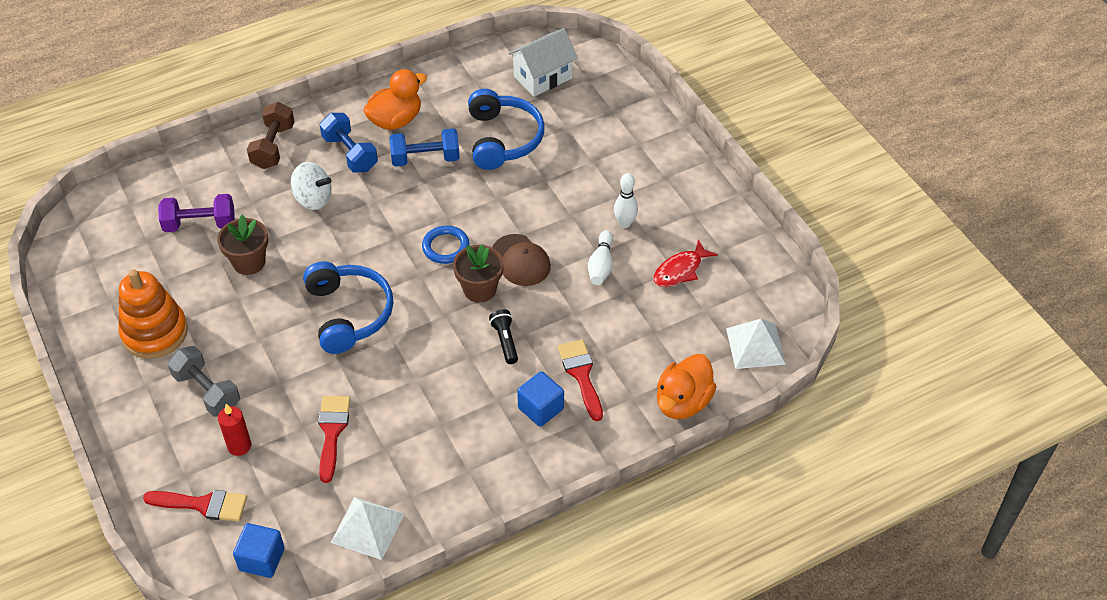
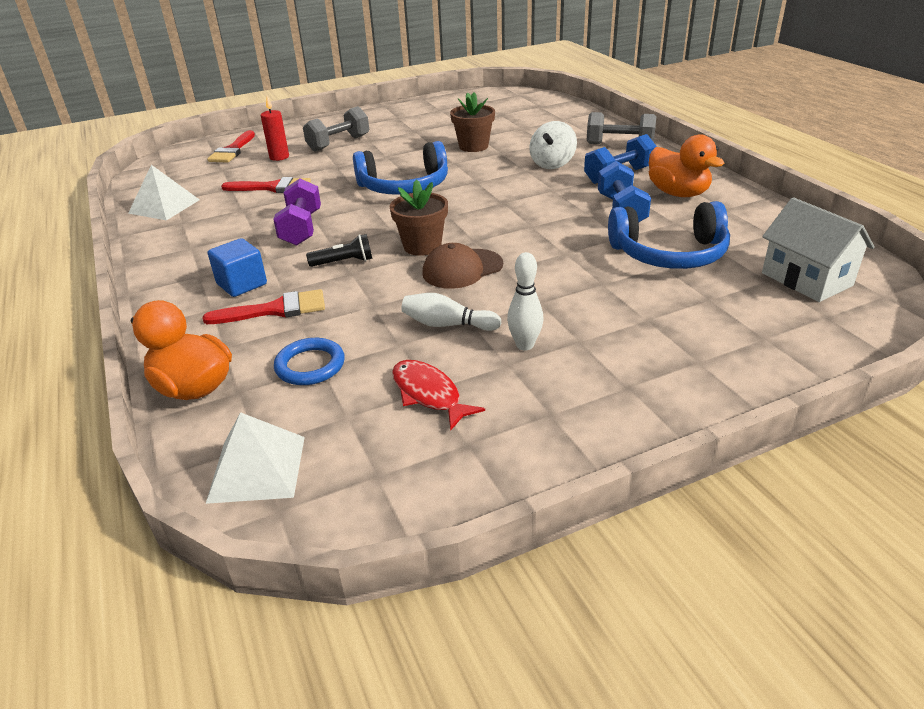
camera: 95 degrees right, 15 degrees down
(155, 332) = (404, 124): orange stacking toy -> none
(200, 224) = (518, 127): purple dumbbell -> purple dumbbell (301, 228)
(262, 559) = (168, 171): blue cube -> none
(273, 147) = (619, 145): brown dumbbell -> grey dumbbell
(446, 247) = (486, 226): blue ring -> blue ring (310, 365)

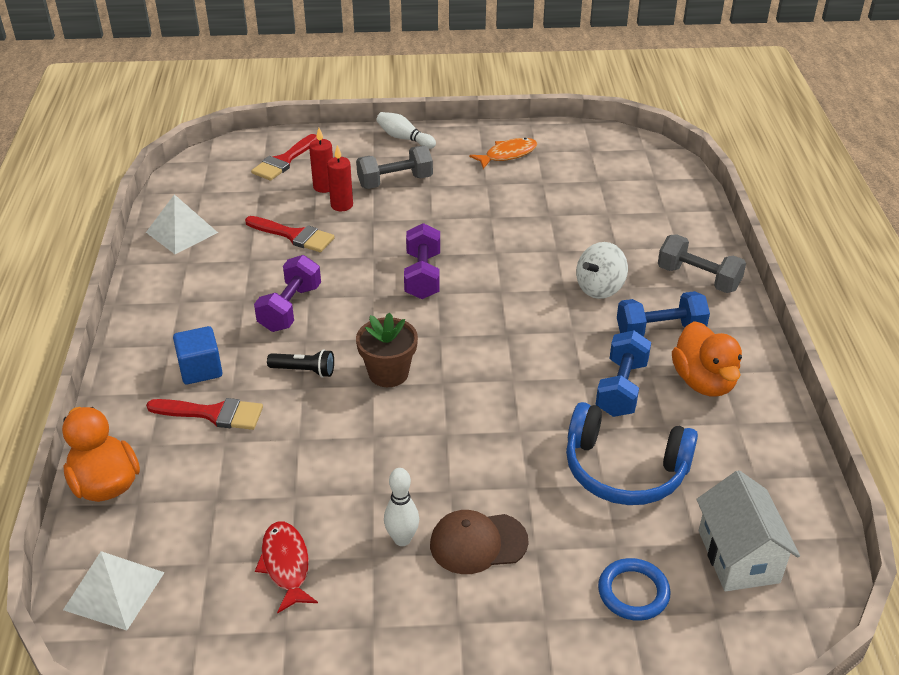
camera: 20 degrees right, 5 degrees up
(303, 163) = (342, 205): none -> red candle
(310, 365) = (208, 494): blue ring -> blue ring (633, 592)
(404, 186) = (423, 276): blue headphones -> purple dumbbell
(418, 114) = (507, 154): none -> orange fish
(447, 325) = (350, 488): white bowling pin -> white bowling pin (404, 138)
(462, 269) = (407, 419): brown cap -> brown cap (478, 543)
(473, 146) = (534, 231): brown flower pot -> none

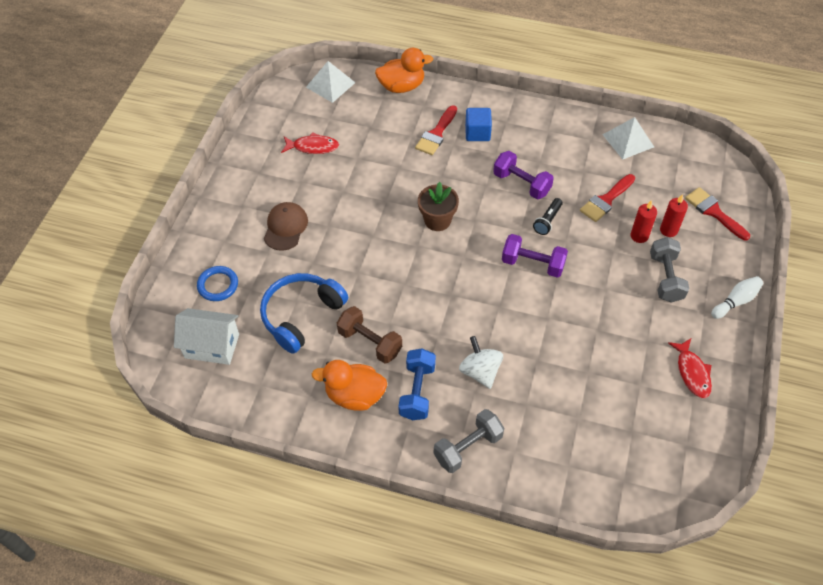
camera: 110 degrees right, 15 degrees up
(304, 370) = (457, 180): black flashlight -> black flashlight (547, 221)
(402, 539) = (305, 196): white bowling pin -> none
(507, 154) = (692, 372): orange fish -> red fish
(621, 388) = (370, 342): blue dumbbell -> brown dumbbell

